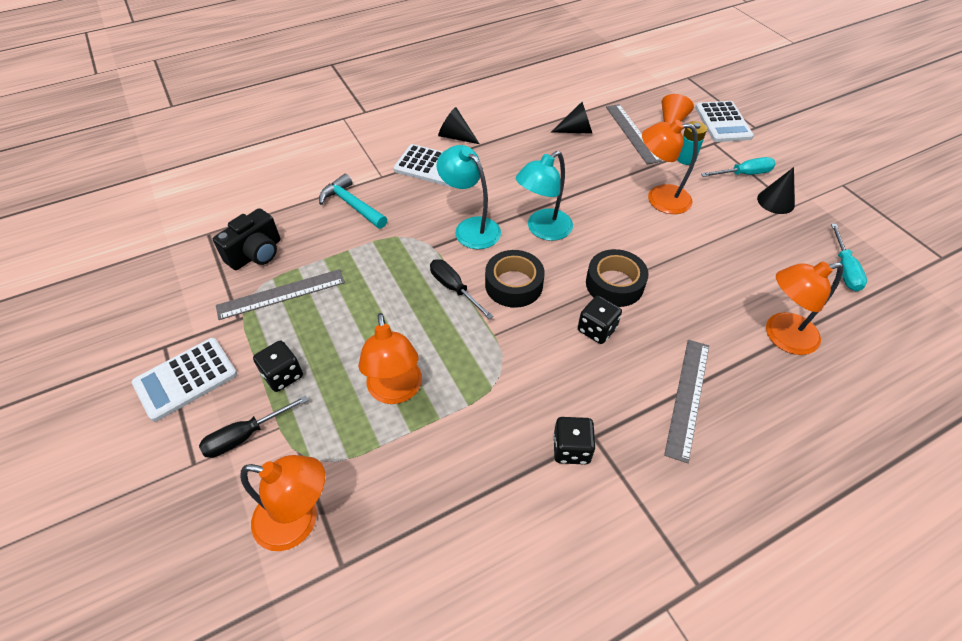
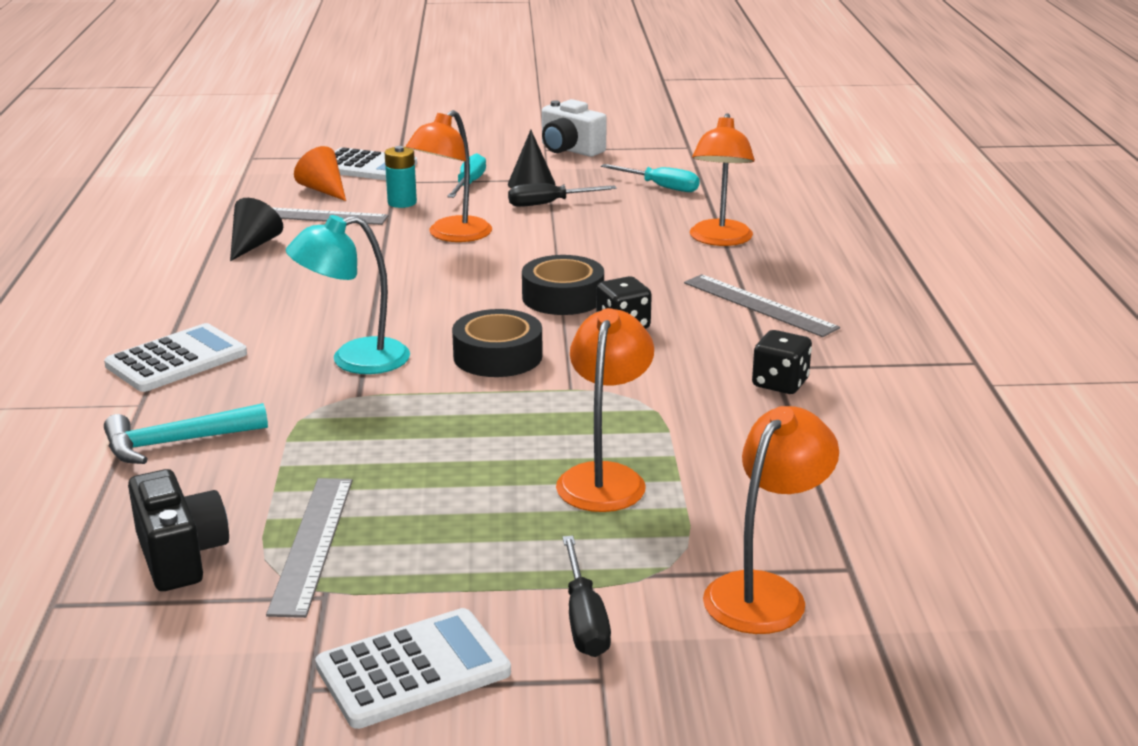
camera: 65 degrees left, 25 degrees down
(186, 379) = (413, 669): white calculator -> white calculator turned 105 degrees counterclockwise
(283, 375) = (493, 568): black dice -> none
(396, 391) = (604, 477): orange lamp -> orange lamp turned 90 degrees counterclockwise
(454, 289) = (460, 397): black screwdriver -> black screwdriver (549, 204)
(455, 137) = (134, 326): black cone -> none
(542, 230) = (420, 314): turquoise lamp -> none
(856, 197) = (570, 150): none -> white camera

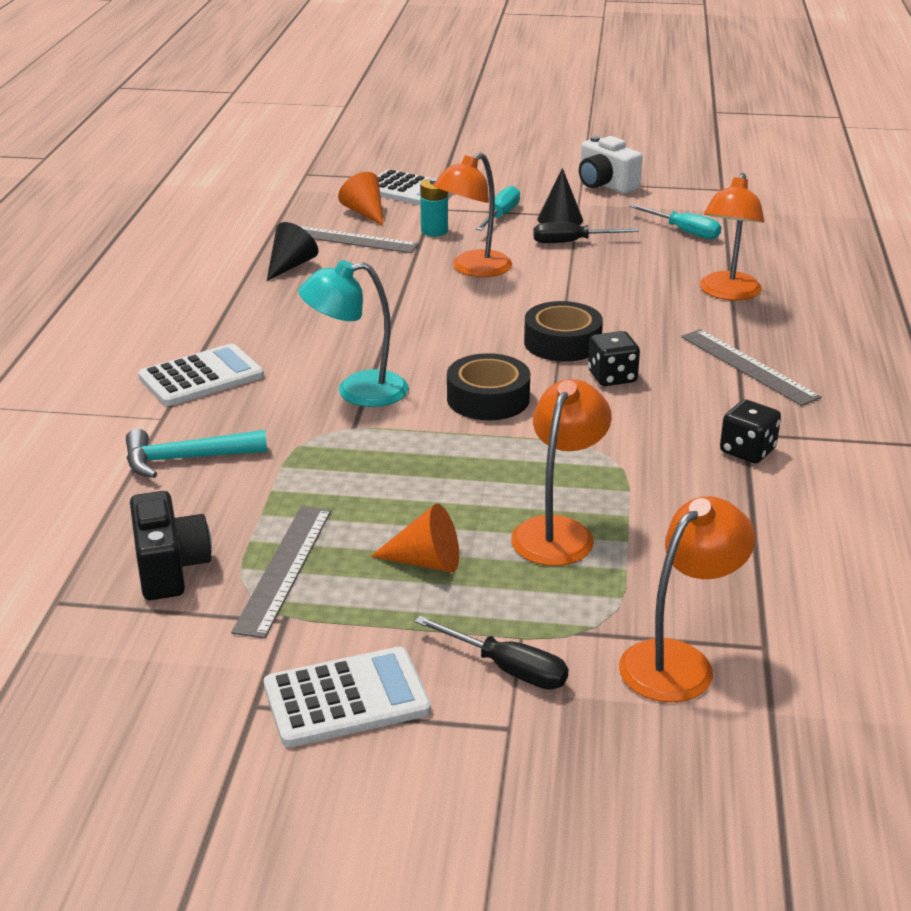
camera: 10 degrees right, 5 degrees up
(469, 521) = (426, 562): none -> orange cone
(584, 619) = (507, 669): black screwdriver -> black screwdriver turned 60 degrees counterclockwise

